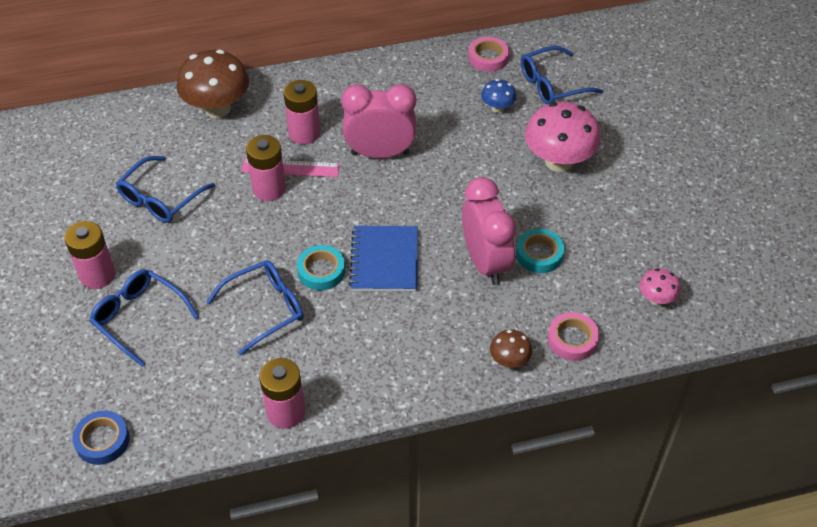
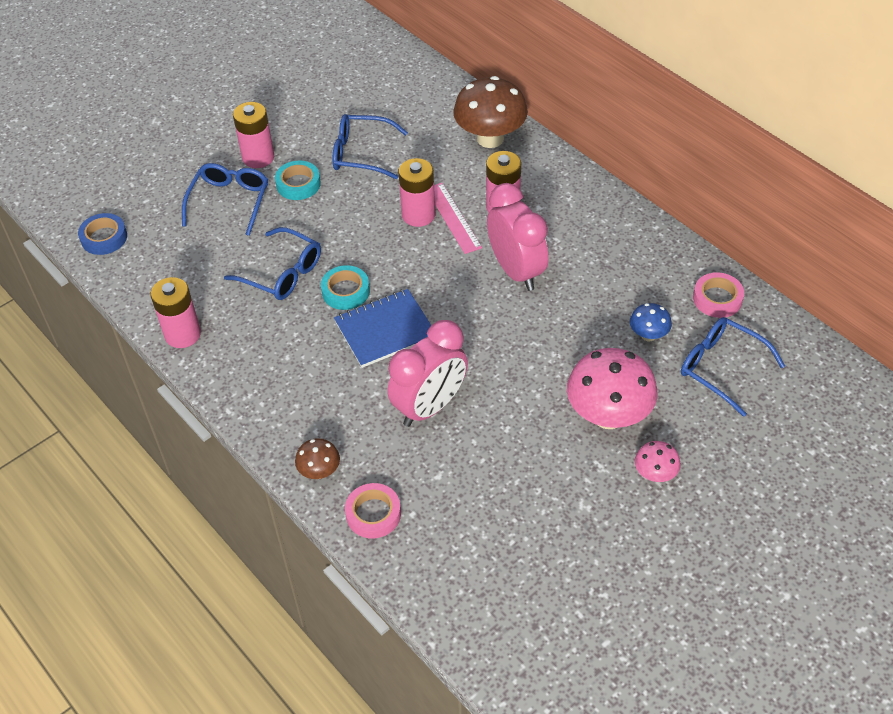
camera: 65 degrees right, 0 degrees up
(539, 254) = (467, 446): turquoise tape -> turquoise tape (298, 184)
(656, 299) = (469, 570): pink mushroom -> pink mushroom (655, 474)

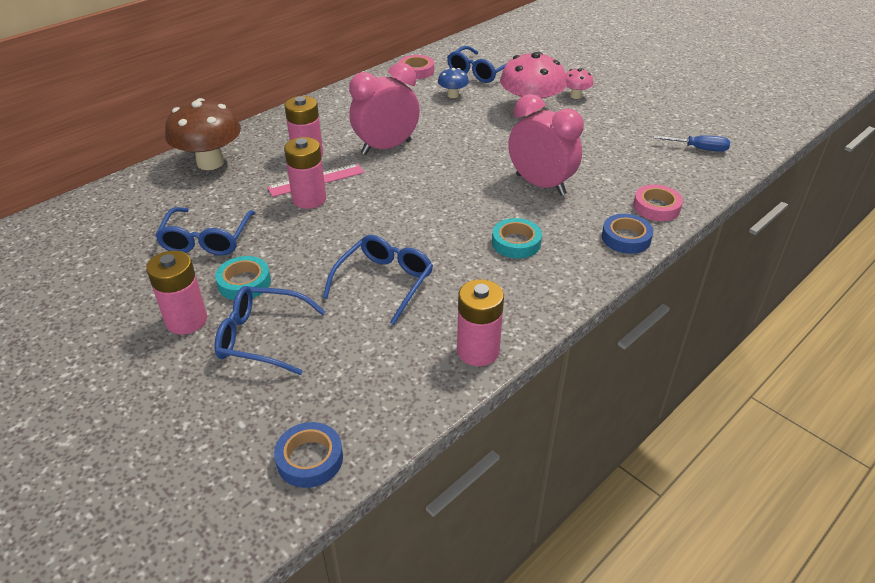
camera: 95 degrees left, 10 degrees down
(319, 471) = (626, 238): brown mushroom -> blue tape
(345, 291) = (410, 237): turquoise tape -> turquoise tape (516, 243)
(385, 330) = (458, 211): blue notebook -> none
(504, 598) = (699, 149): none -> blue screwdriver

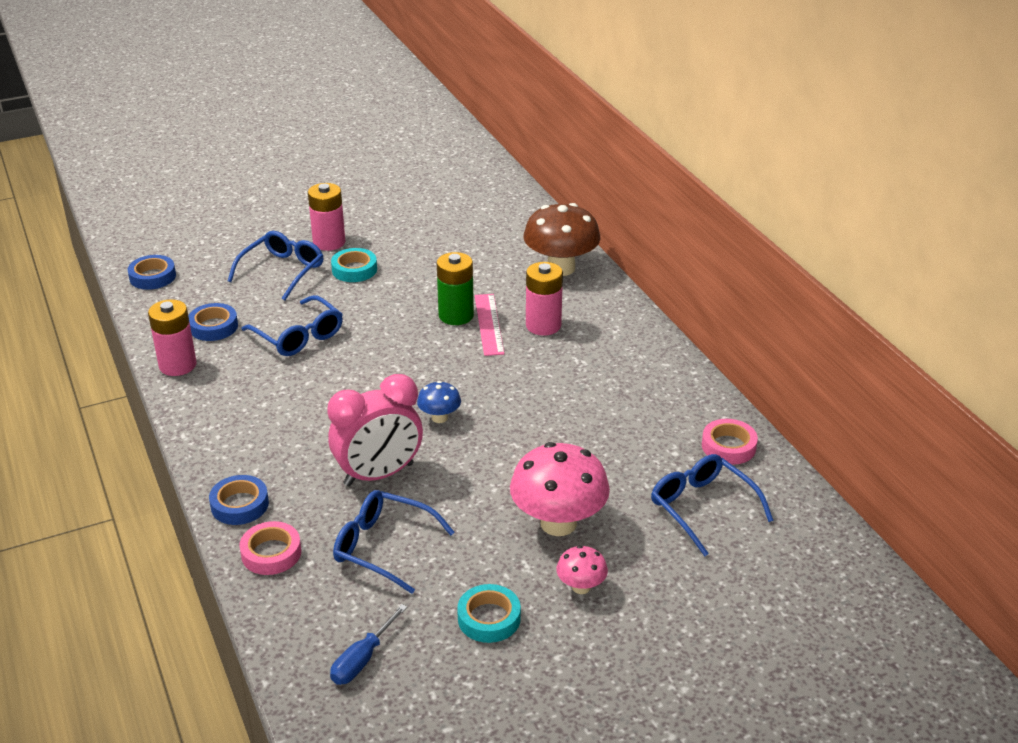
camera: 110 degrees right, 5 degrees down
(206, 240) = (428, 257): blue glasses -> blue glasses (383, 547)
(309, 199) = (456, 315): pink battery -> green battery
(386, 147) = (528, 380): pink clock -> none
(396, 351) = (213, 327): none -> blue tape
(453, 95) = (637, 462): blue mushroom -> blue mushroom (439, 418)
(516, 243) = (292, 425): turquoise tape -> turquoise tape (489, 618)

